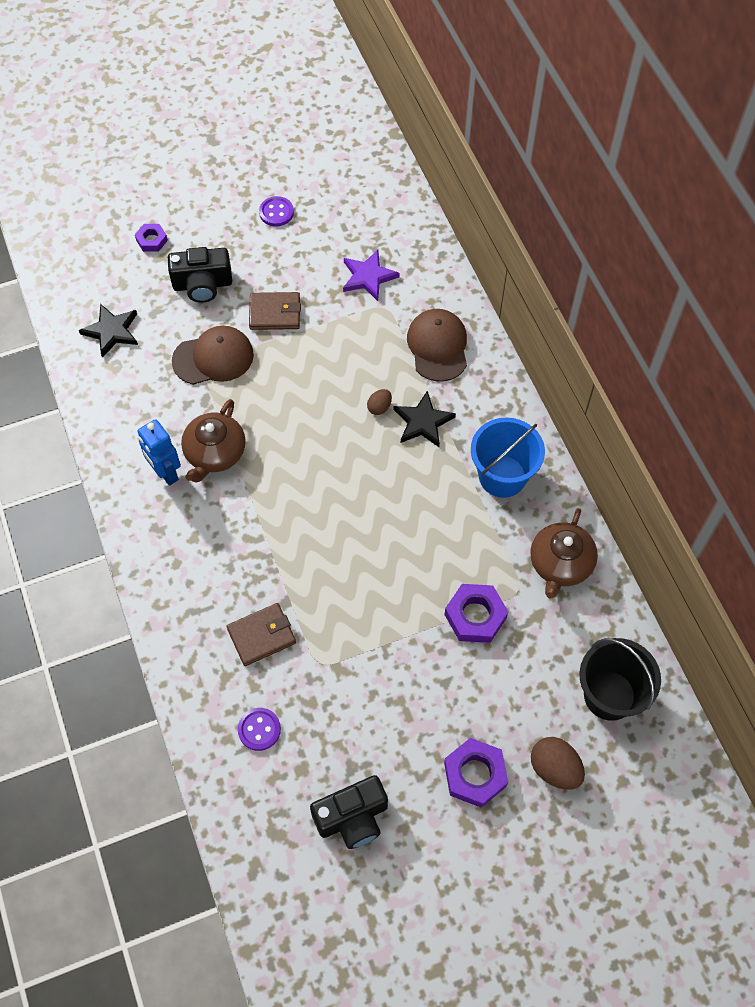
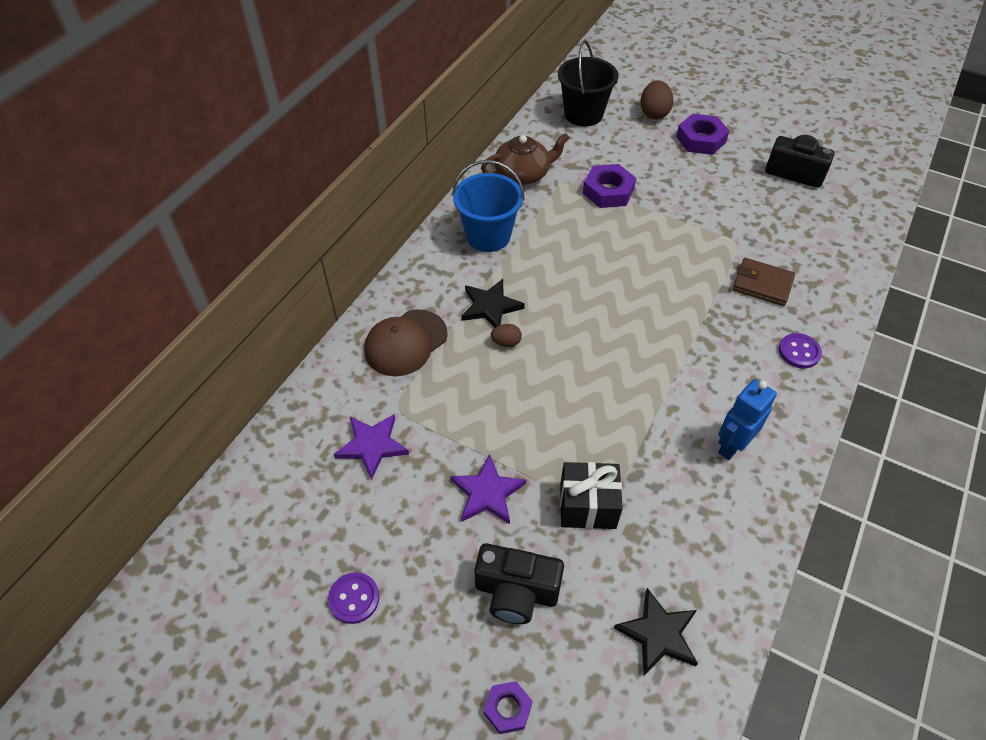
camera: 130 degrees left, 10 degrees down
(166, 473) = (731, 446): blue robot -> blue robot turned 150 degrees counterclockwise
(202, 285) = (516, 592): black camera -> black camera turned 150 degrees clockwise
(213, 358) = (587, 506): brown cap -> black gift
(215, 453) = (673, 424): brown teapot -> none
(259, 729) = (814, 243): purple button -> purple button (799, 352)
(275, 313) = (487, 493): brown wallet -> purple star

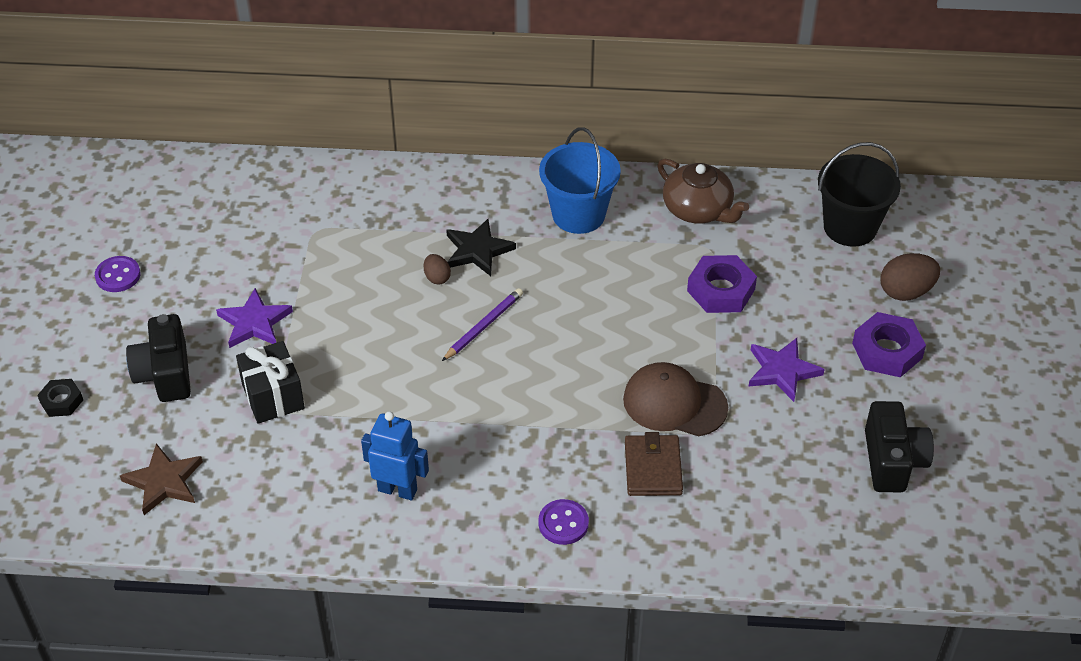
camera: 65 degrees right, 5 degrees down
(372, 446) = (267, 229): purple star -> purple star (782, 371)
(405, 343) = (395, 207): brown cap -> brown cap (674, 403)
(508, 709) = (61, 401): purple nut -> black nut
(576, 331) = (483, 326): none -> purple pencil
(658, 634) = (164, 482): black star -> brown star

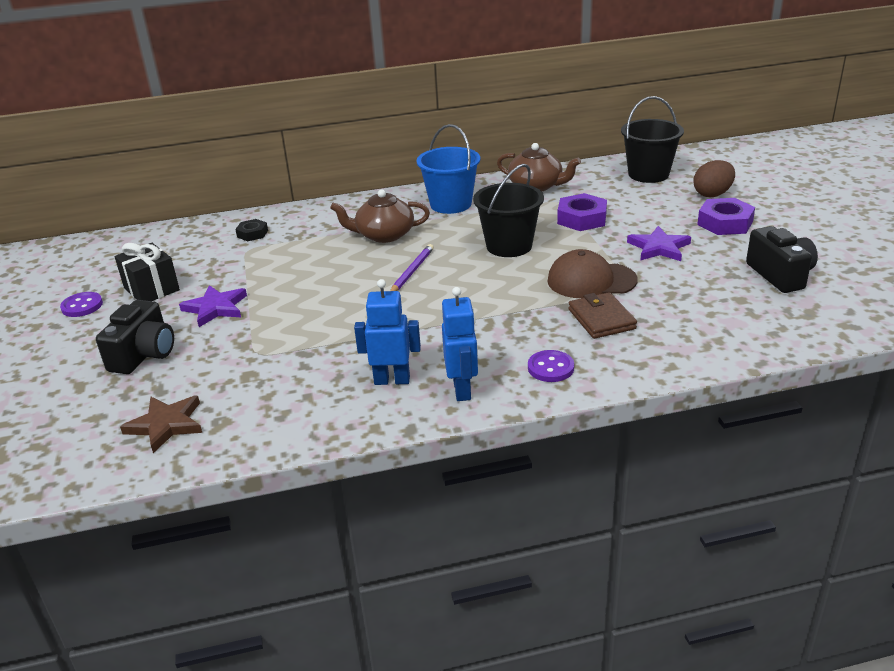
camera: 15 degrees left, 15 degrees down
(61, 401) = (47, 393): black nut -> black nut (252, 234)
(165, 374) = (144, 354): black camera -> black camera turned 135 degrees counterclockwise
(273, 396) = (250, 347): black gift -> black gift (152, 289)
(437, 278) = (359, 254): brown egg -> none
(461, 526) = (462, 390): none -> blue robot
(477, 250) = (384, 235): black star -> brown teapot
(611, 315) = (509, 246): none -> black bucket

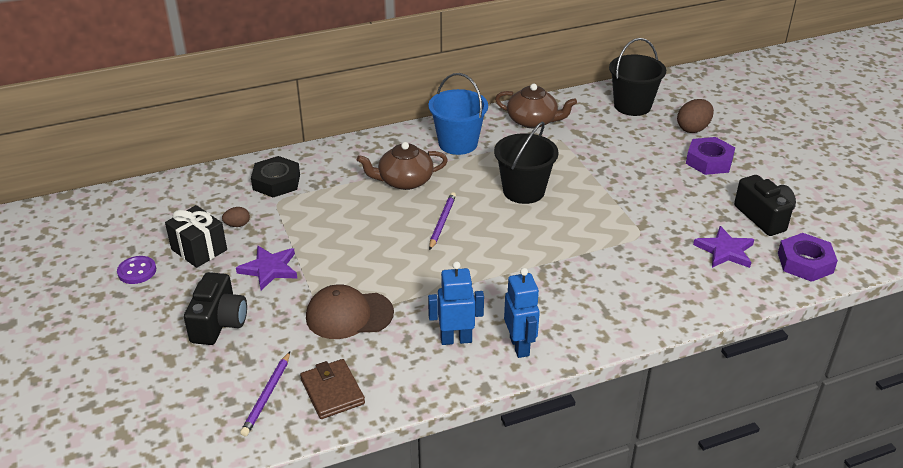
camera: 10 degrees left, 5 degrees up
(166, 425) = (267, 395): brown star -> purple pencil
(199, 269) = (237, 225): none -> brown egg
(252, 234) = (276, 182): black nut -> black nut, size x1.69
(550, 368) = (589, 320): purple button -> none
(581, 218) = (582, 158): purple nut -> purple nut (805, 263)
(591, 280) = (605, 227): brown cap -> brown cap (349, 315)
(601, 319) = (622, 268): brown wallet -> brown wallet (332, 391)
(659, 247) = (657, 190): purple star -> purple star (725, 251)

